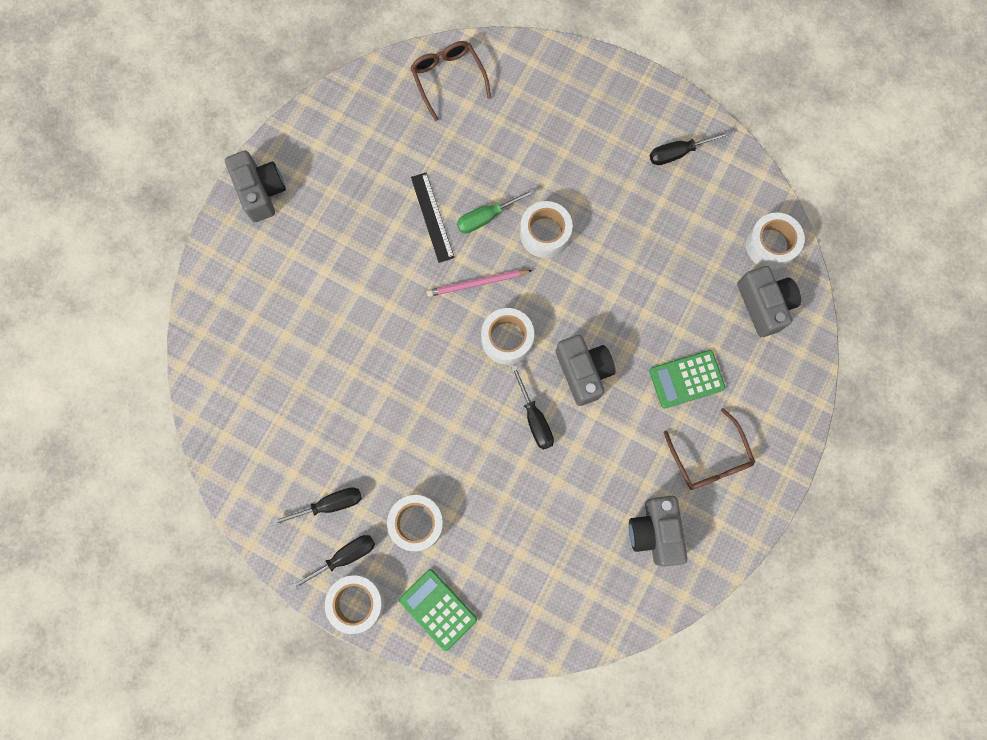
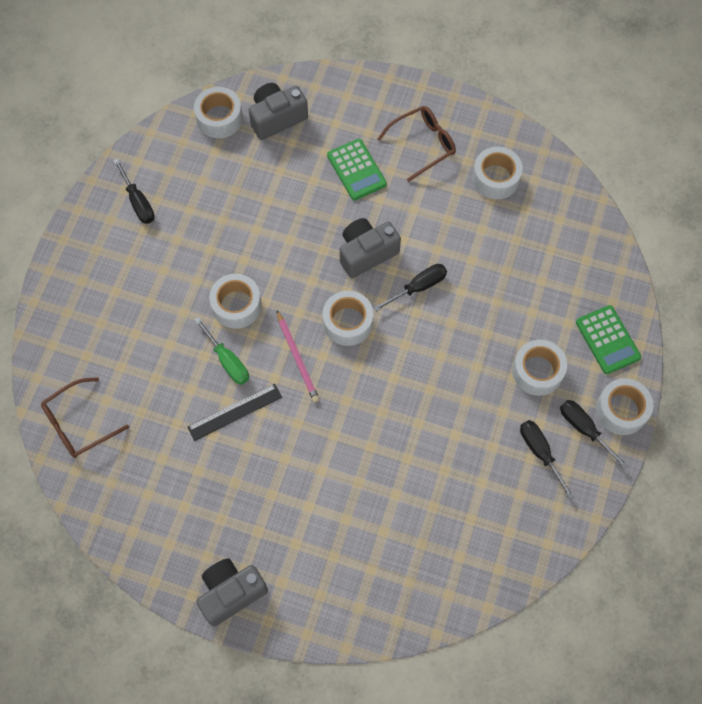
camera: 100 degrees left, 10 degrees down
(438, 609) = (607, 340): green calculator -> green calculator turned 60 degrees counterclockwise
(655, 532) = (495, 178): grey camera -> white tape

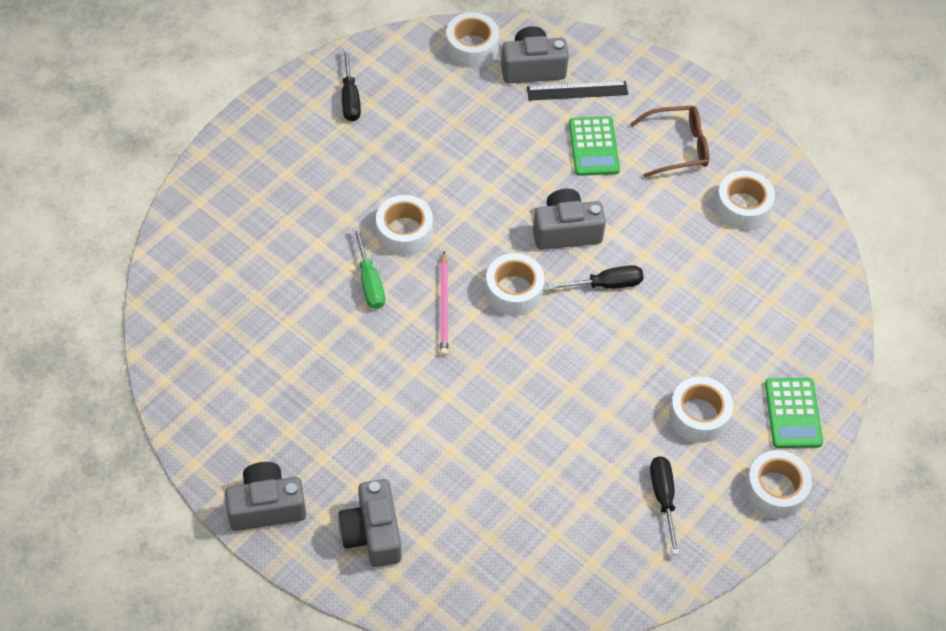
camera: 20 degrees right, 10 degrees down
(78, 424) = (190, 285): brown glasses -> none
(234, 412) = (353, 333): black ruler -> black ruler (577, 90)
(327, 580) = (372, 533): none -> grey camera
(584, 429) = (724, 494): black screwdriver -> none

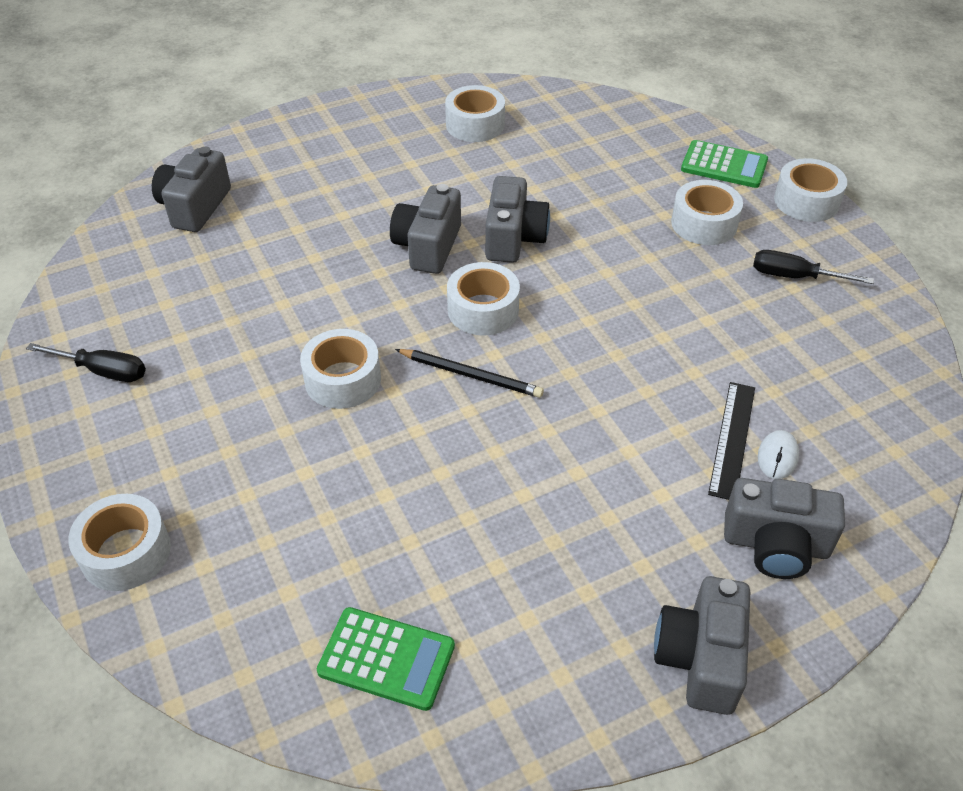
camera: 65 degrees left, 10 degrees down
(369, 282) = (395, 435): green screwdriver -> none
(444, 306) = (470, 375): pink pencil -> black pencil
(453, 520) = (777, 456): none -> white mouse
(472, 48) = (125, 244): white tape -> white tape (126, 552)
(577, 90) = (252, 185): black ruler -> black ruler (732, 439)
(593, 147) = (333, 195): green calculator -> green calculator (386, 658)
(606, 284) = (514, 238): black screwdriver -> grey camera
(677, 147) = (376, 141): brown glasses -> none

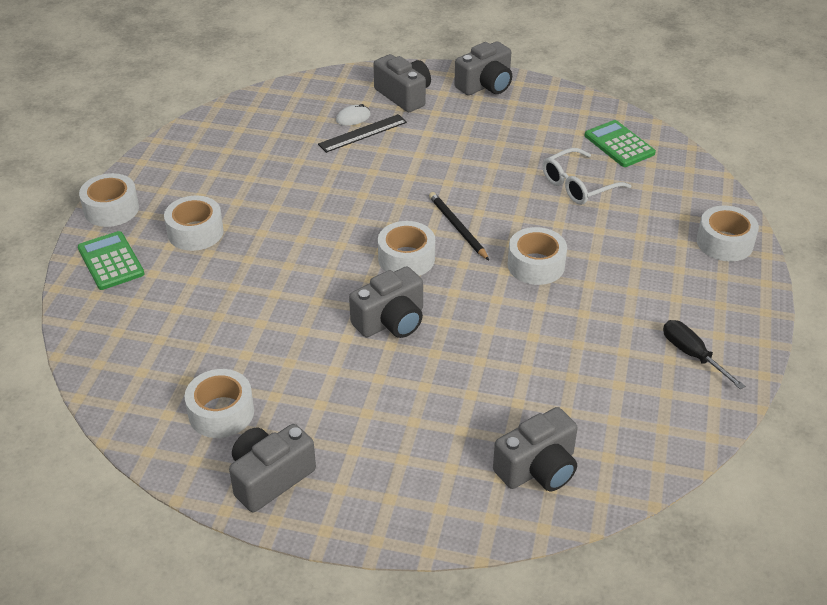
camera: 140 degrees left, 5 degrees down
(385, 530) = (578, 185): none -> white glasses
(514, 238) = (326, 293): grey camera -> grey camera (270, 478)
(795, 277) = (202, 176): black screwdriver -> none

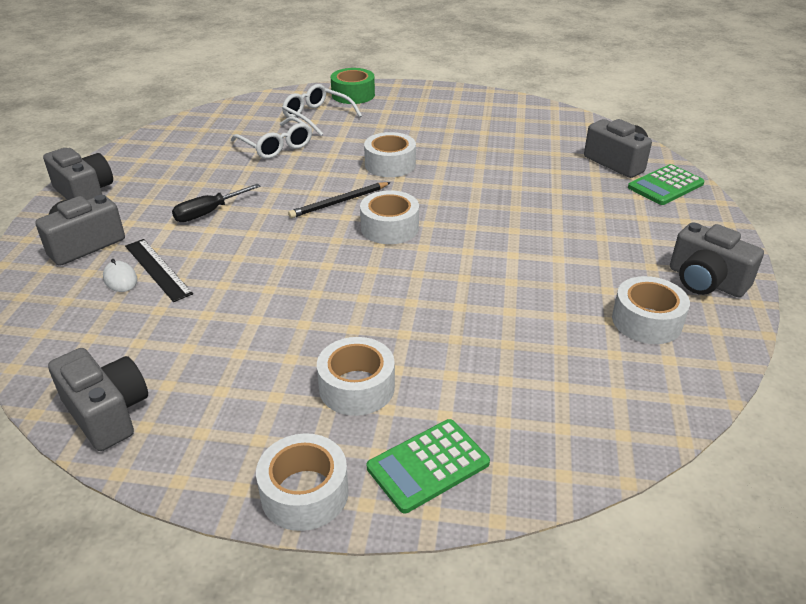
camera: 95 degrees left, 5 degrees down
(391, 321) = (482, 231): grey camera -> grey camera (107, 413)
(619, 144) = (216, 128): green calculator -> green calculator (665, 186)
(655, 213) = (317, 117): none -> white glasses
(692, 355) = (479, 110): black screwdriver -> black screwdriver (208, 212)
(724, 242) = (353, 95): white tape -> green tape

